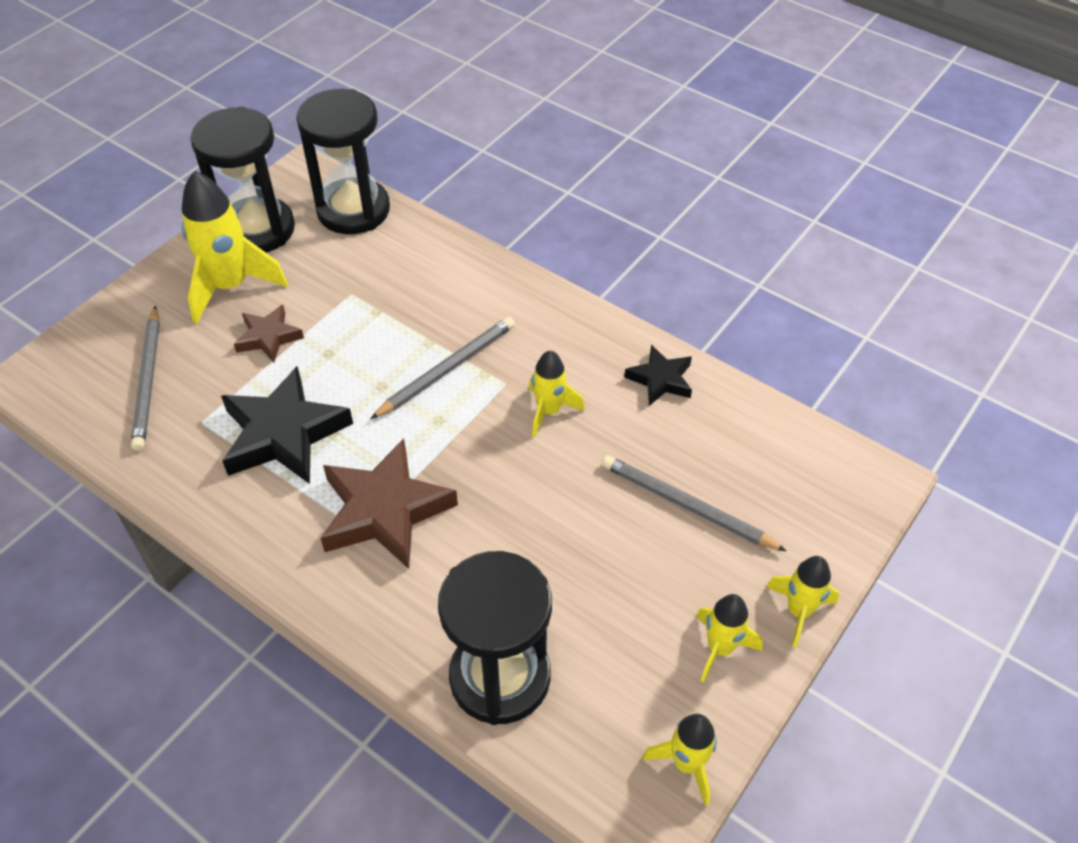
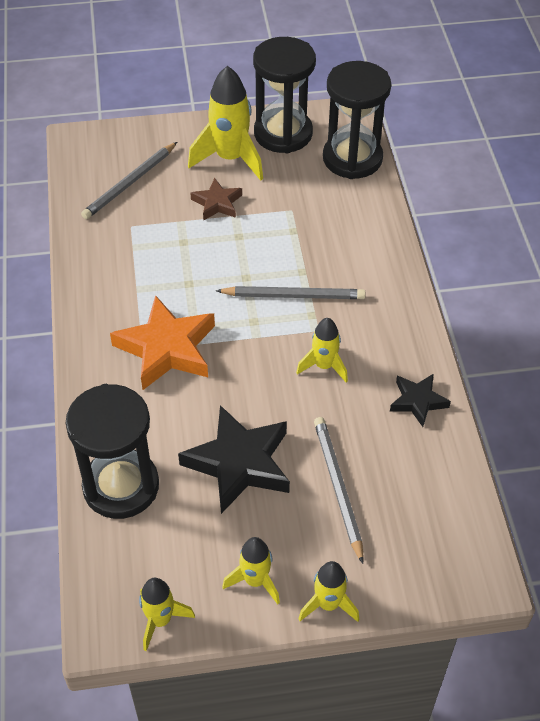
camera: 45 degrees right, 0 degrees up
(284, 434) = (163, 265): black star -> black star (239, 463)
(384, 510) = (166, 348): brown star -> orange star

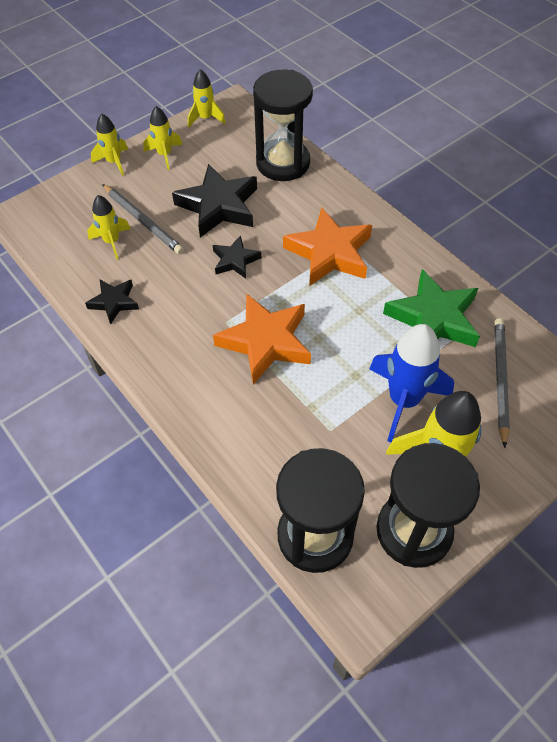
camera: 150 degrees right, 5 degrees up
(132, 247) = (433, 318): none -> green star
(217, 203) = (404, 400): brown star -> blue rocket
(266, 387) = (235, 260): none -> black star
(293, 295) = (266, 342): grey pencil -> orange star
(324, 366) = (202, 295): yellow rocket -> yellow rocket (112, 242)

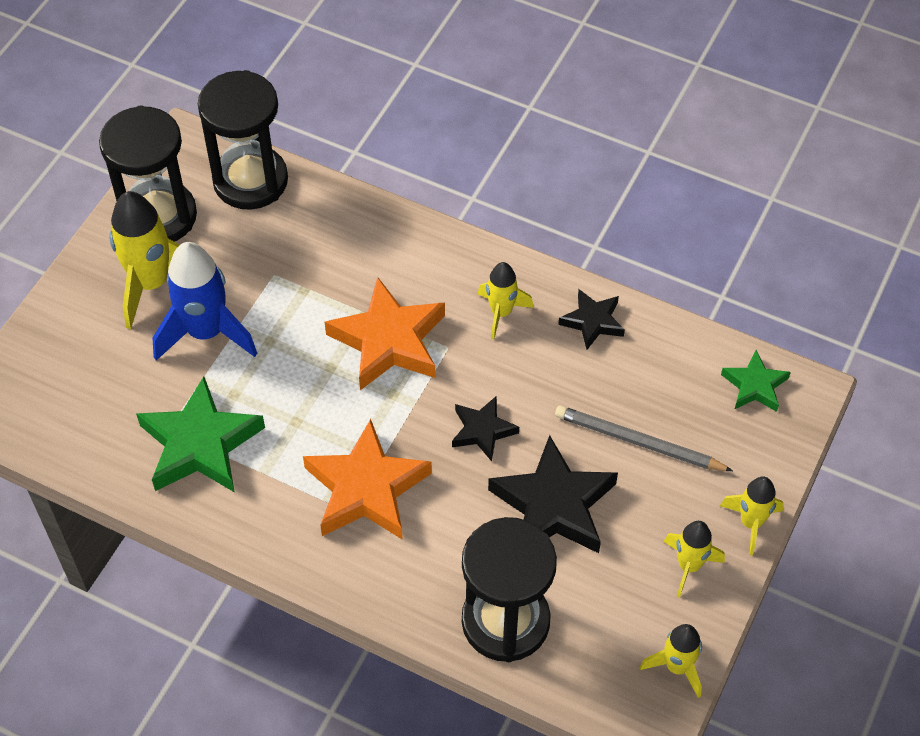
camera: 155 degrees right, 0 degrees up
(46, 226) = (755, 386): none -> green star
(112, 242) = (655, 397): yellow rocket -> yellow rocket (501, 313)
(500, 380) = (102, 395): grey pencil -> none

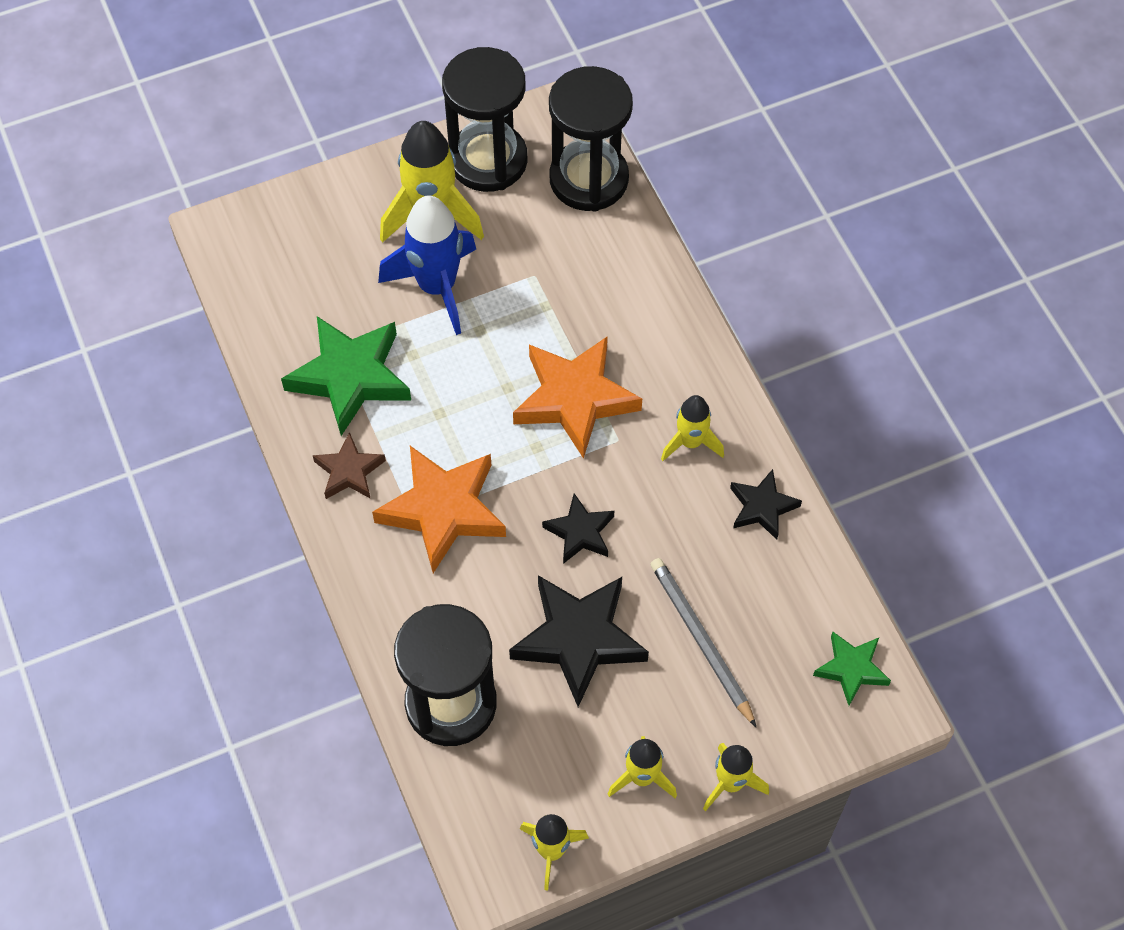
camera: 40 degrees right, 5 degrees up
(266, 513) = (349, 471): none -> brown star

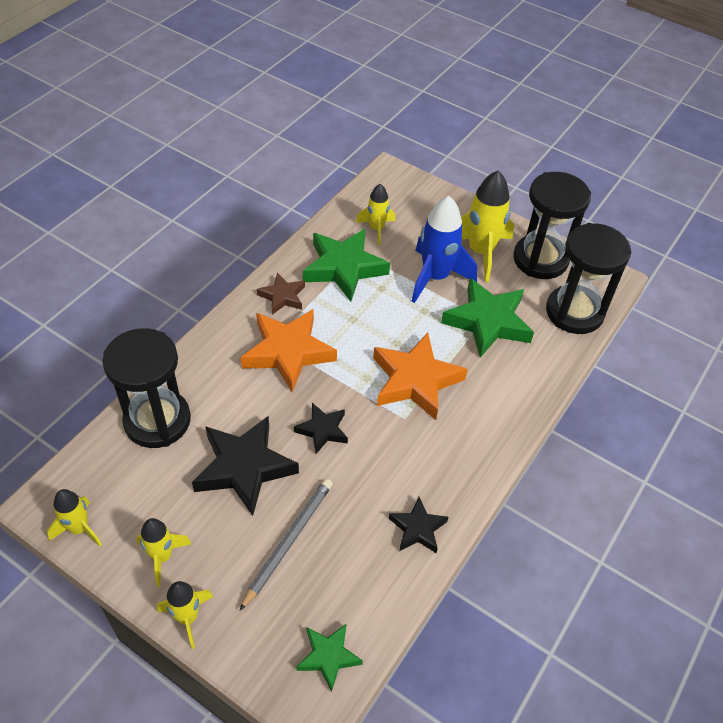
camera: 55 degrees right, 10 degrees down
(542, 274) = (488, 322): none -> green star
(691, 442) = (434, 460): yellow rocket -> yellow rocket (376, 229)

